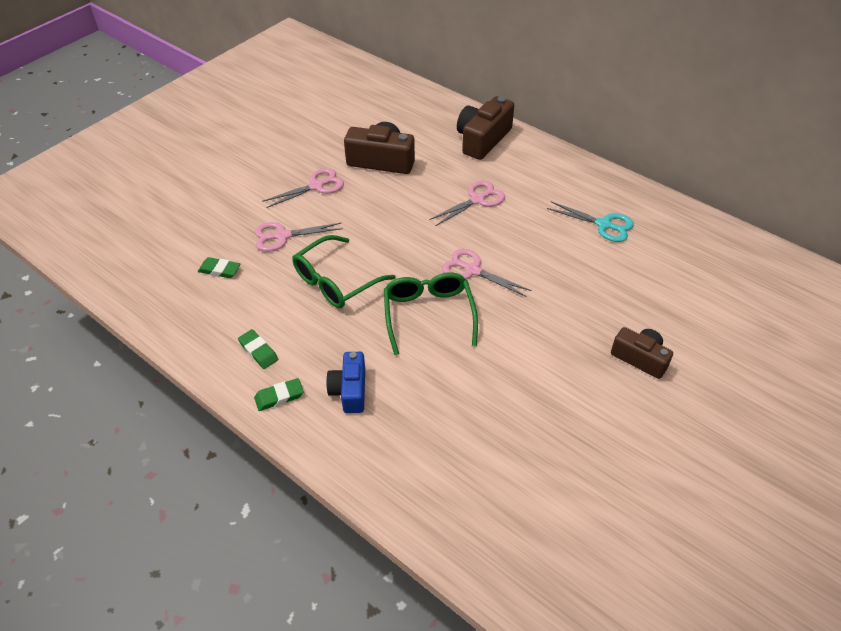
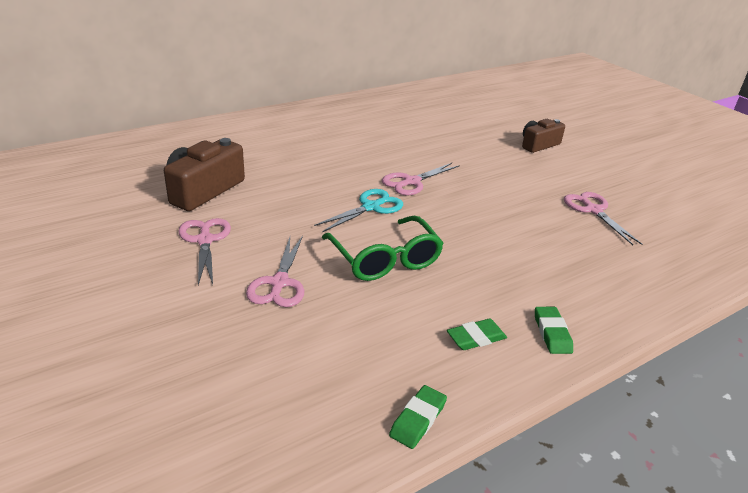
camera: 75 degrees left, 15 degrees down
(220, 270) = (309, 350): green eraser -> green eraser (418, 419)
(350, 390) = (550, 282): blue camera -> none
(428, 314) = (459, 216): green glasses -> none
(477, 200) = (316, 157): pink scissors -> pink scissors (593, 210)
(482, 139) = (228, 134): brown camera -> none
(604, 225) = (389, 119): turquoise scissors -> turquoise scissors (371, 207)

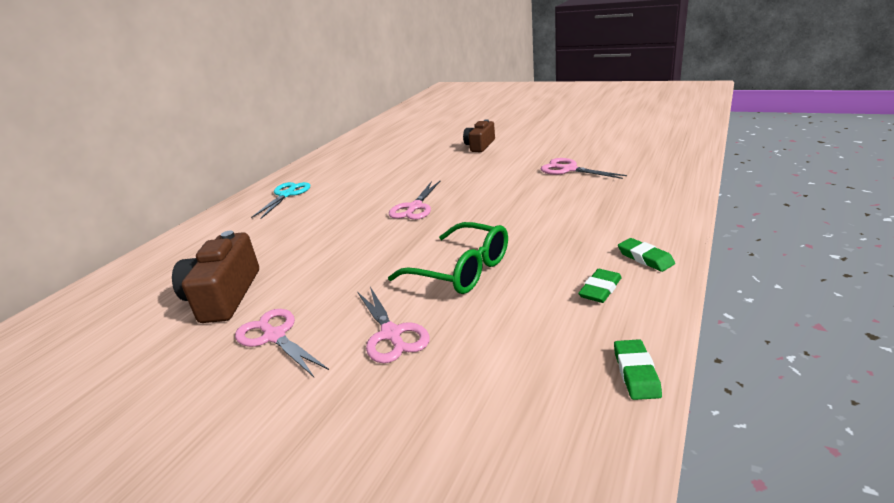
camera: 25 degrees left, 5 degrees down
(371, 207) = (403, 239): turquoise scissors -> turquoise scissors (287, 195)

